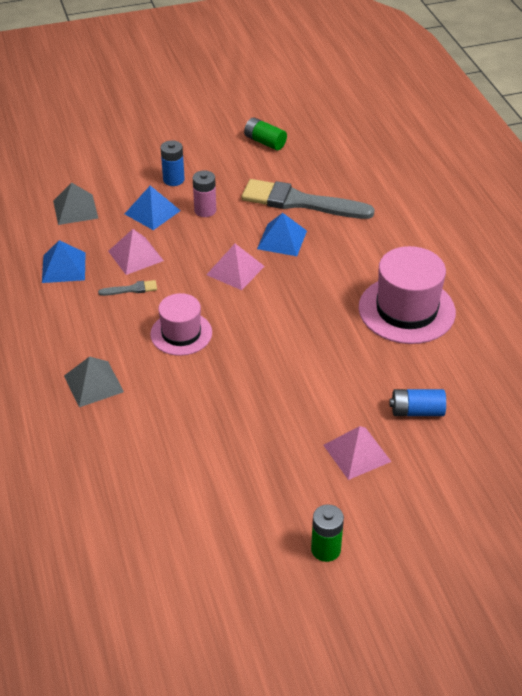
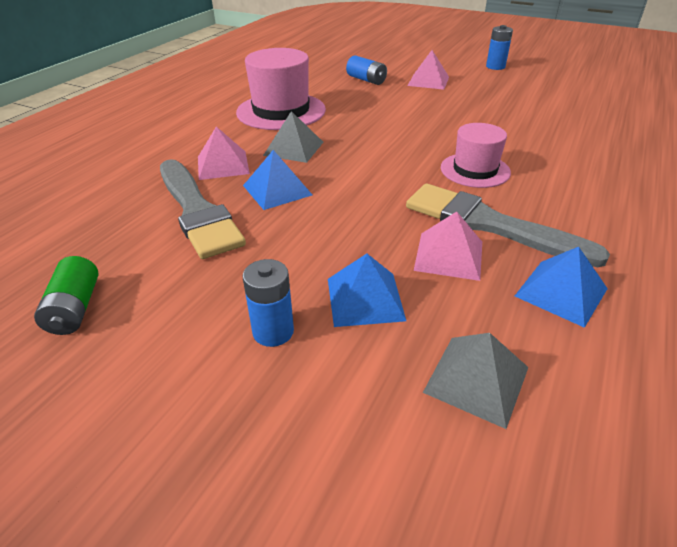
camera: 135 degrees left, 5 degrees down
(93, 383) = (595, 173): grey pyramid -> grey pyramid (293, 148)
(131, 289) = (489, 224): grey brush -> grey brush, size x2.47
(205, 210) = (300, 261): pink battery -> none
(235, 270) = (360, 189): pink pyramid -> pink pyramid (223, 165)
(326, 549) = (495, 67): green battery -> blue battery

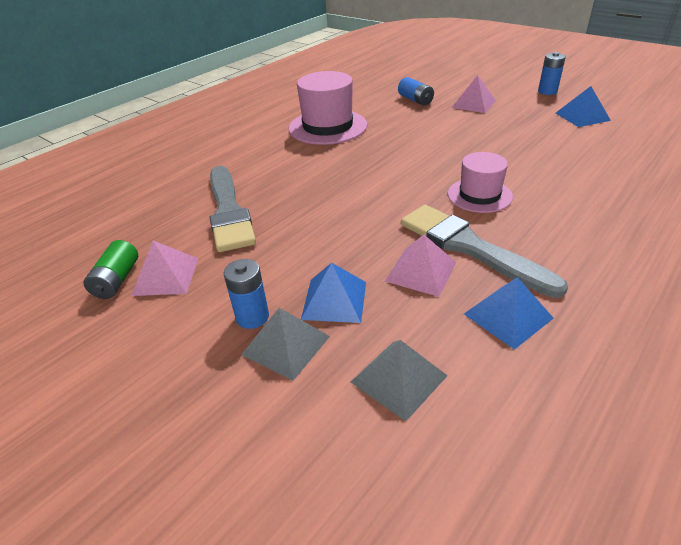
camera: 15 degrees right, 0 degrees up
(223, 165) = (262, 173): pink pyramid -> pink pyramid (166, 276)
(277, 190) = (298, 199): blue pyramid -> blue pyramid (582, 116)
(293, 148) = (325, 162): grey pyramid -> grey pyramid (286, 345)

